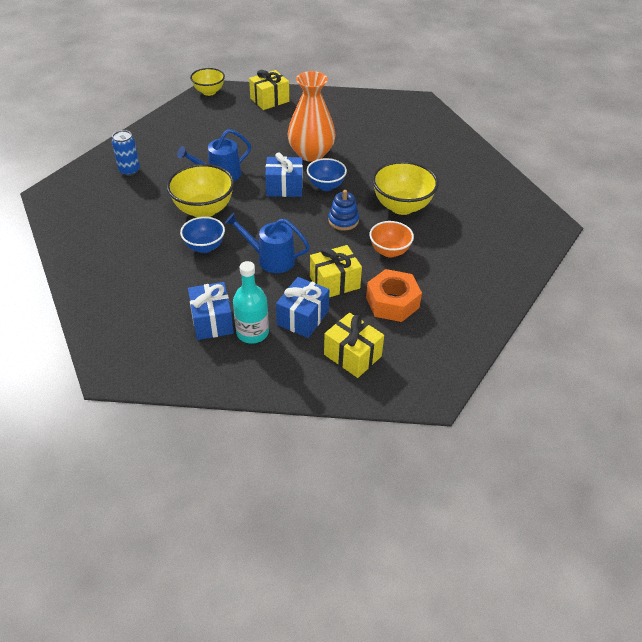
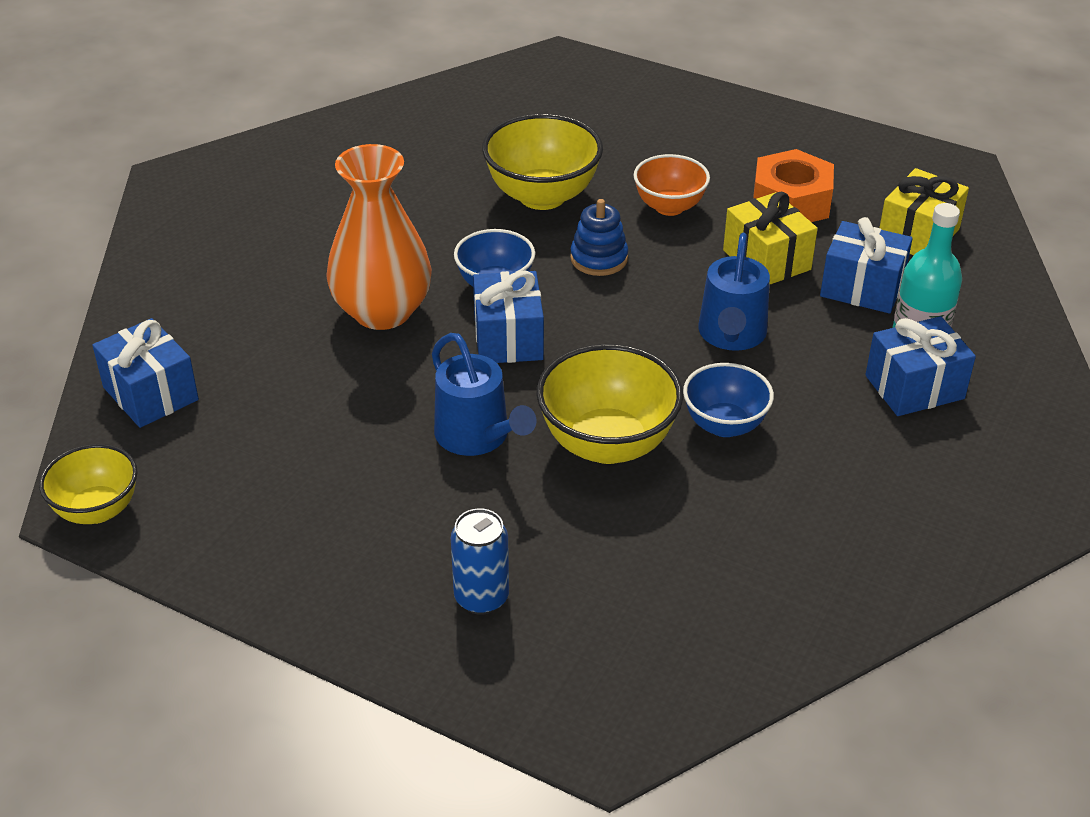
camera: 95 degrees left, 5 degrees down
(269, 100) = (150, 393): yellow gift -> blue gift

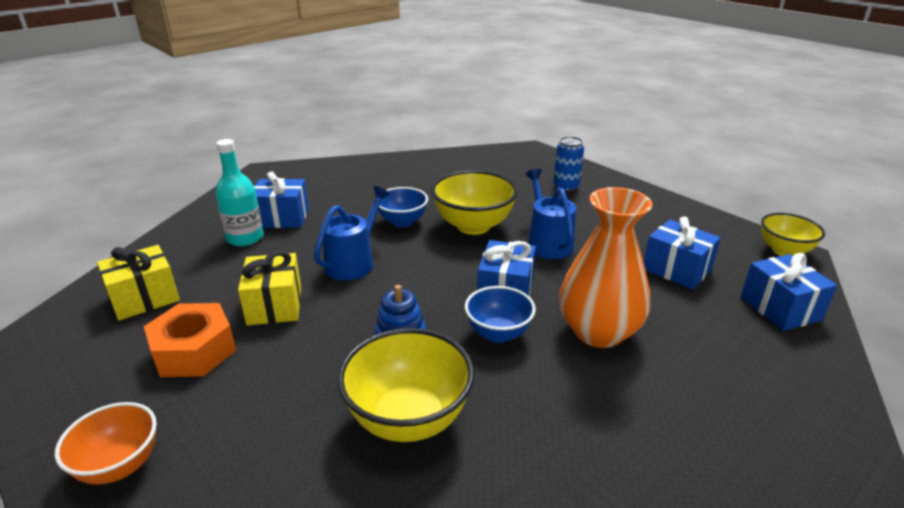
camera: 160 degrees left, 10 degrees down
(669, 207) = (300, 373): orange bowl -> orange bowl (120, 466)
(862, 287) = (236, 272): blue gift -> blue gift (676, 270)

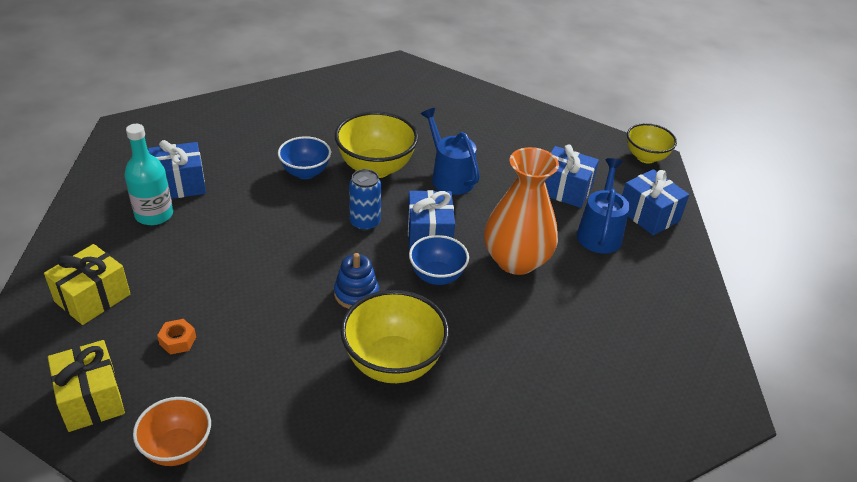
camera: 20 degrees left, 10 degrees up
(194, 351) = (178, 341): orange nut -> orange nut, size x0.47
(275, 305) = (227, 283): yellow gift -> yellow gift (91, 399)
(353, 262) = (279, 226): blue watering can -> blue watering can (600, 233)
(566, 187) = (447, 109): blue can -> blue can (365, 223)

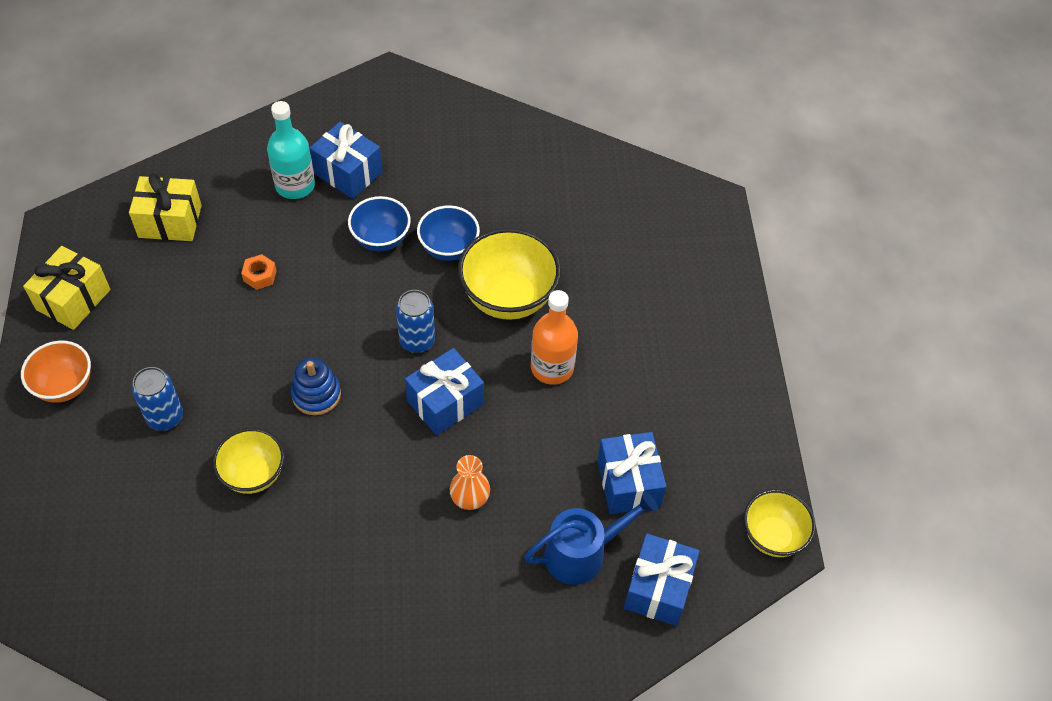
camera: 55 degrees right, 15 degrees up
(178, 341) = (167, 308): orange nut -> orange nut (260, 275)
(284, 392) = (165, 417): none -> blue can
(393, 363) = (253, 474): yellow bowl -> yellow bowl, size x0.63
(437, 276) = (391, 443): blue bowl -> blue bowl (381, 239)
(450, 177) = (552, 367): blue watering can -> orange bottle
(516, 260) = (470, 498): orange vase -> orange vase, size x0.46

